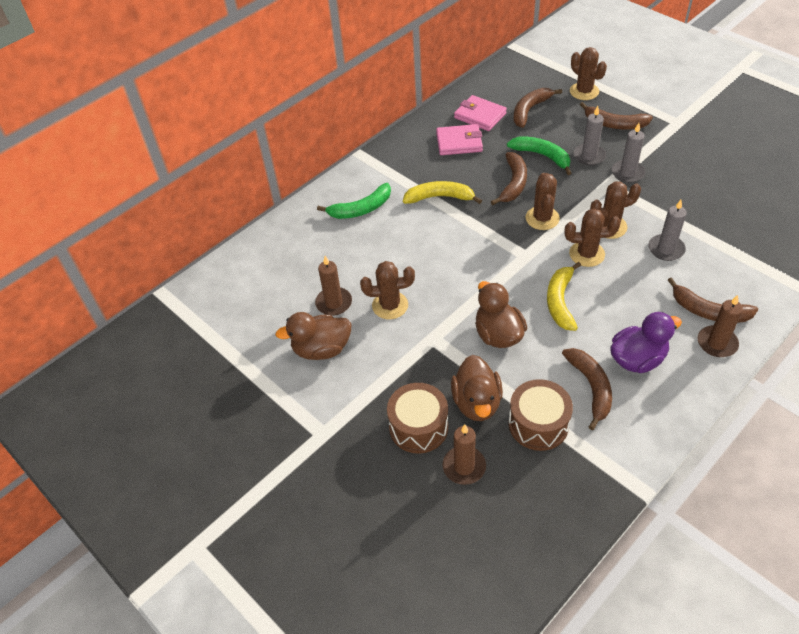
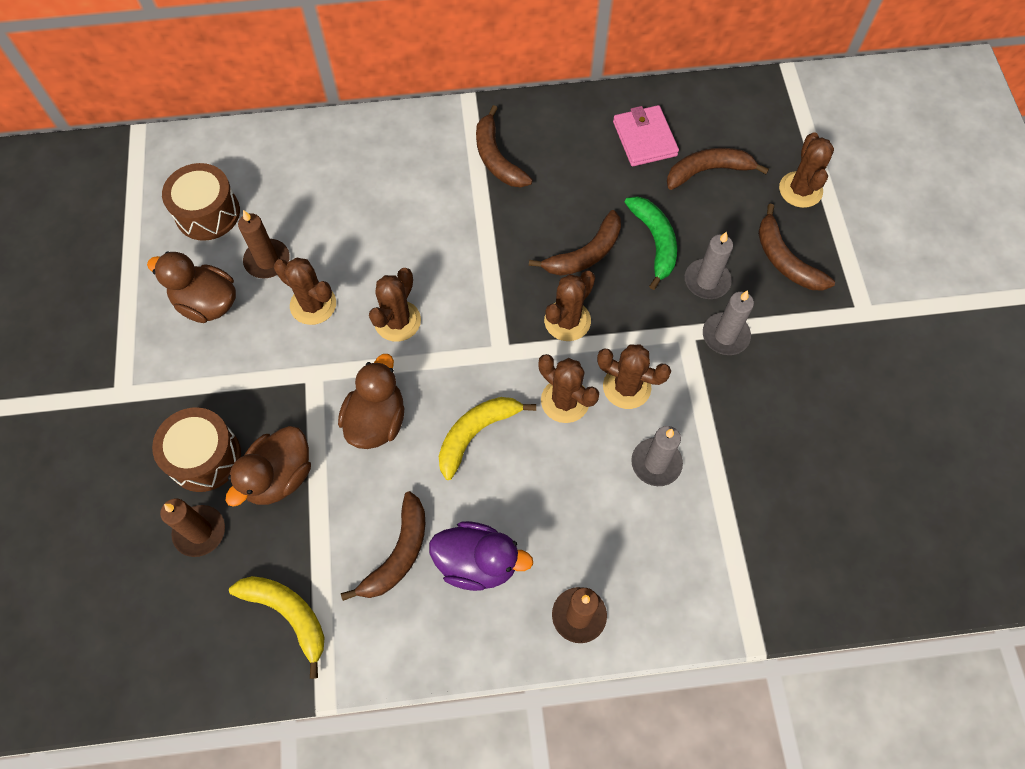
camera: 35 degrees right, 15 degrees up
(361, 209) = (400, 169): green banana -> none
(440, 197) = (491, 214): yellow banana -> yellow banana (288, 615)
(450, 280) = (397, 321): none -> brown cactus
(459, 142) = (584, 158): pink wallet -> none
(538, 424) = (308, 548): brown drum -> brown drum (207, 213)
(708, 311) = (614, 573): brown banana -> brown banana (496, 158)

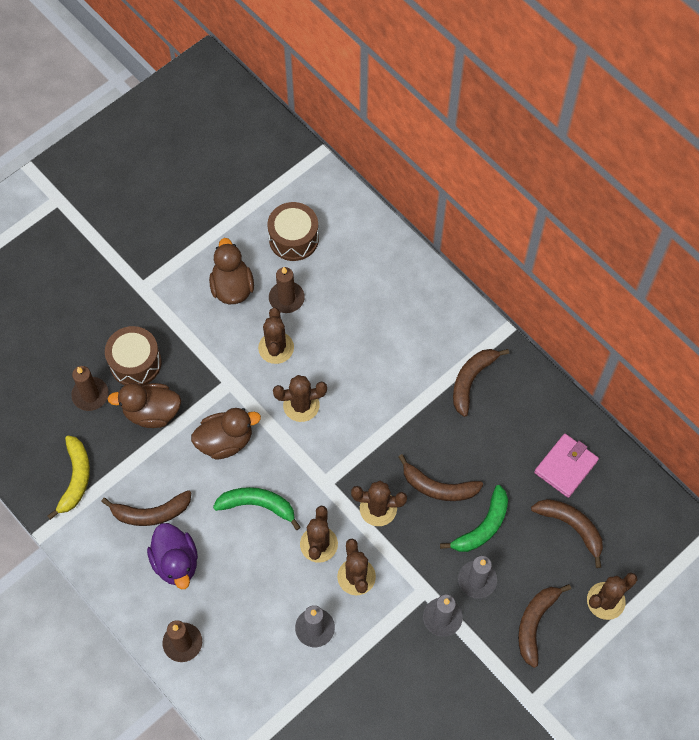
camera: 55 degrees right, 0 degrees up
(476, 433) = (258, 505): yellow banana -> green banana

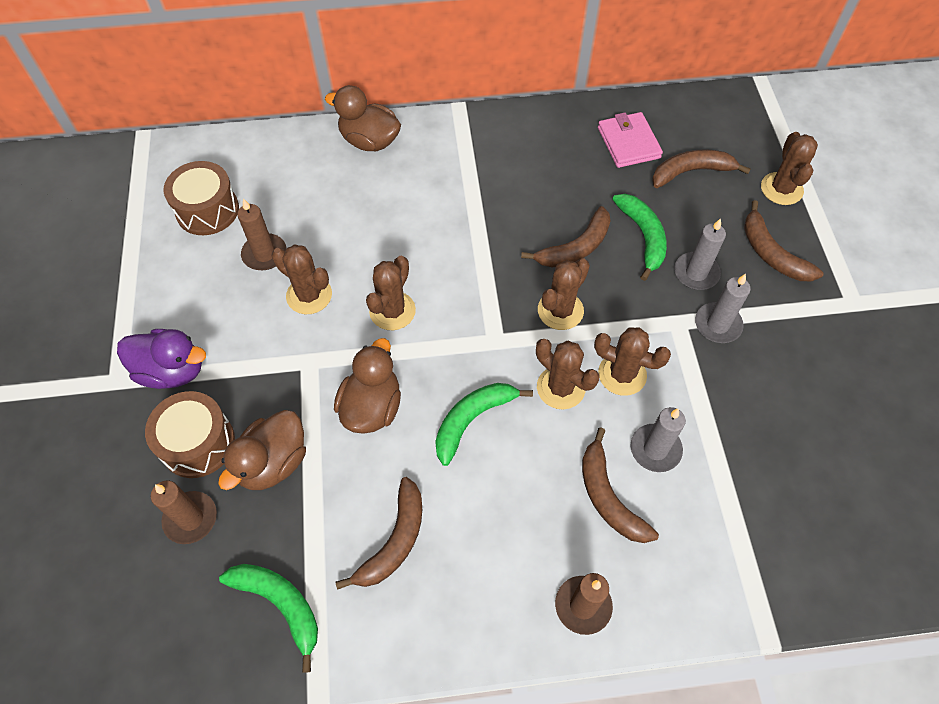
camera: 55 degrees left, 5 degrees down
(75, 479) = (280, 605): yellow banana -> green banana
(176, 562) = (476, 550): purple duck -> purple duck (172, 371)
(232, 287) = (204, 294): brown duck -> brown duck (369, 141)
(471, 380) = (487, 160): brown banana -> brown banana (608, 496)

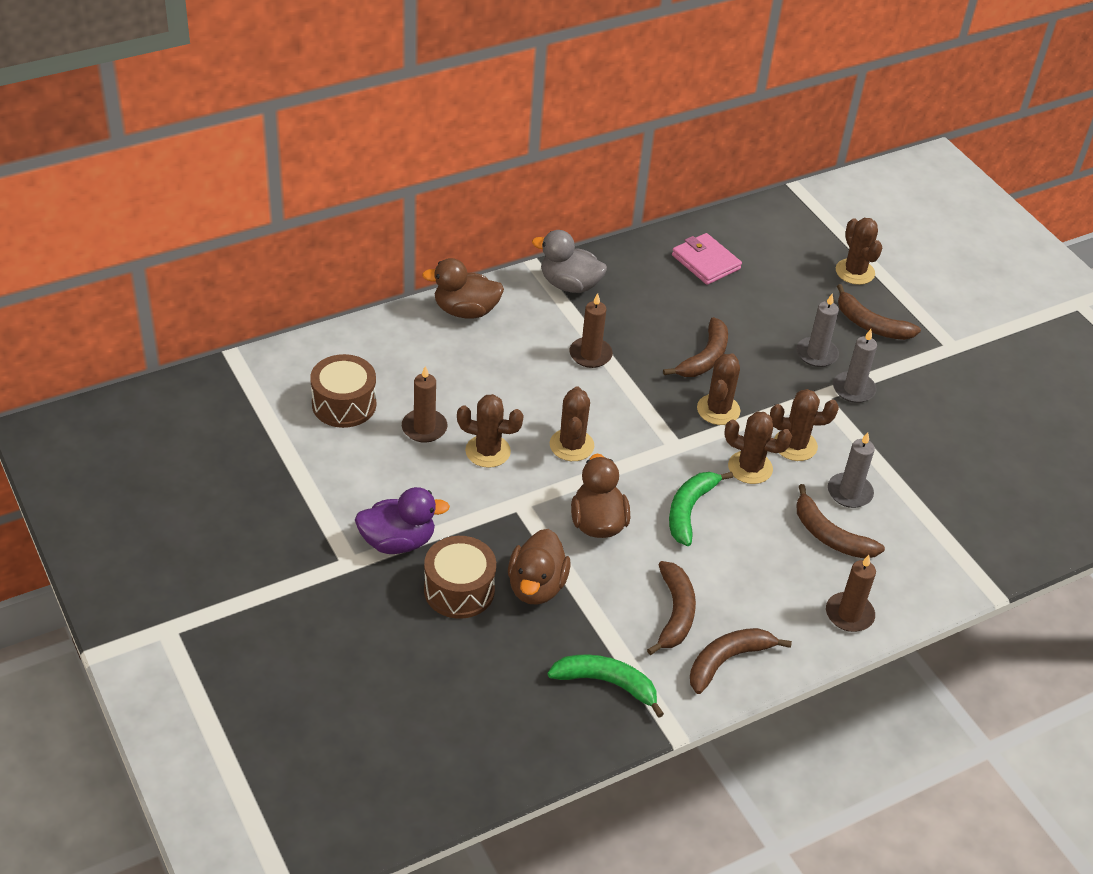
camera: 25 degrees left, 15 degrees down
(190, 518) = (490, 646): brown candle -> brown candle (590, 354)
(481, 136) = (569, 285): none -> grey duck
(643, 237) = (758, 336): green banana -> none
(691, 172) = (772, 274): brown banana -> brown banana (727, 660)

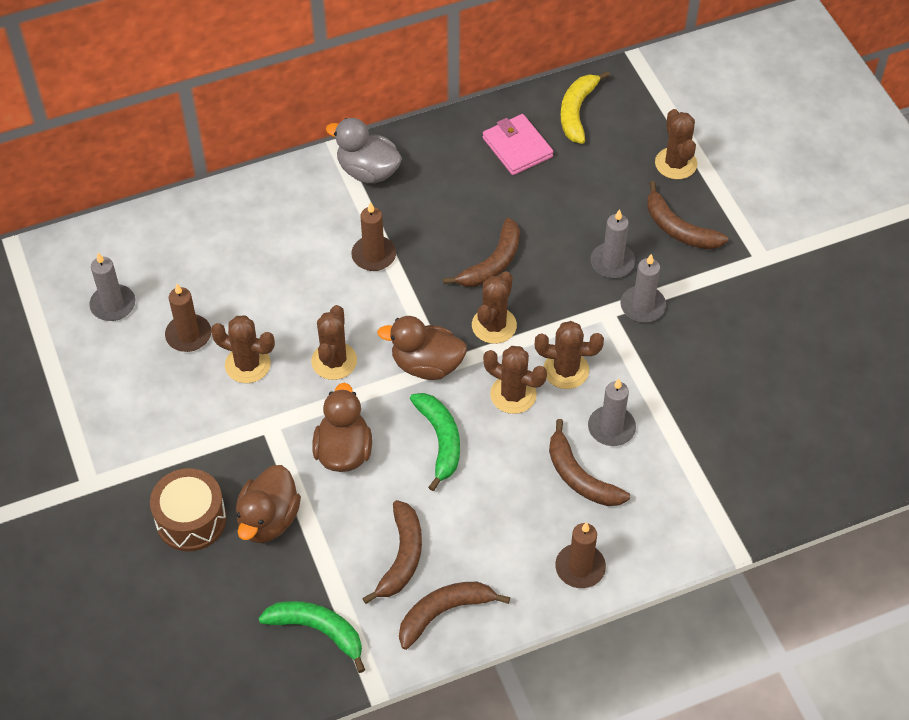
camera: 10 degrees right, 10 degrees up
(344, 404) = (113, 305): brown drum -> grey candle
(398, 541) = (140, 463): purple duck -> none
(465, 311) = (254, 199): brown duck -> brown duck (426, 365)
(689, 510) = (440, 441): green banana -> green banana turned 135 degrees clockwise
(754, 232) = (577, 111): none -> yellow banana

